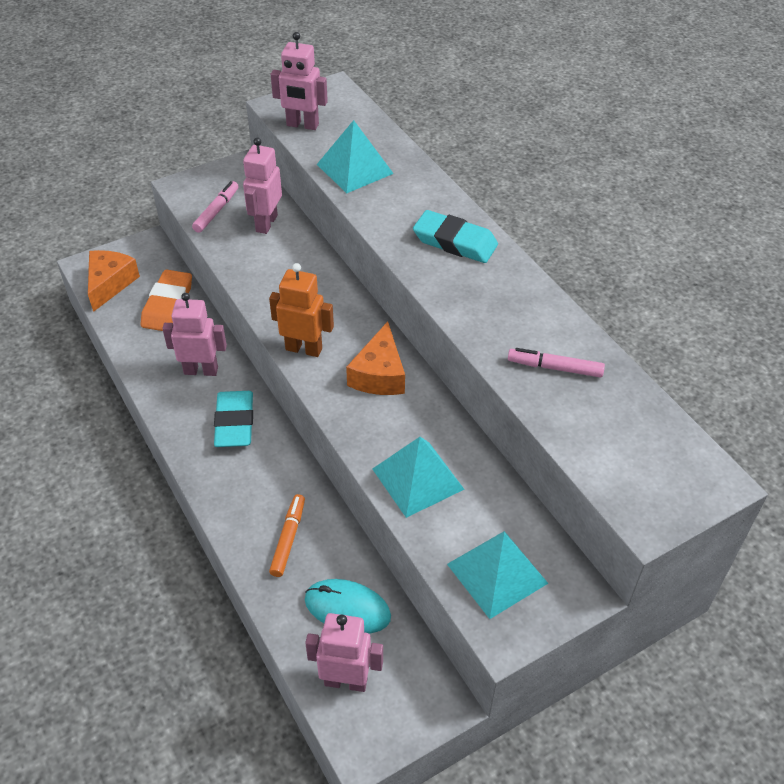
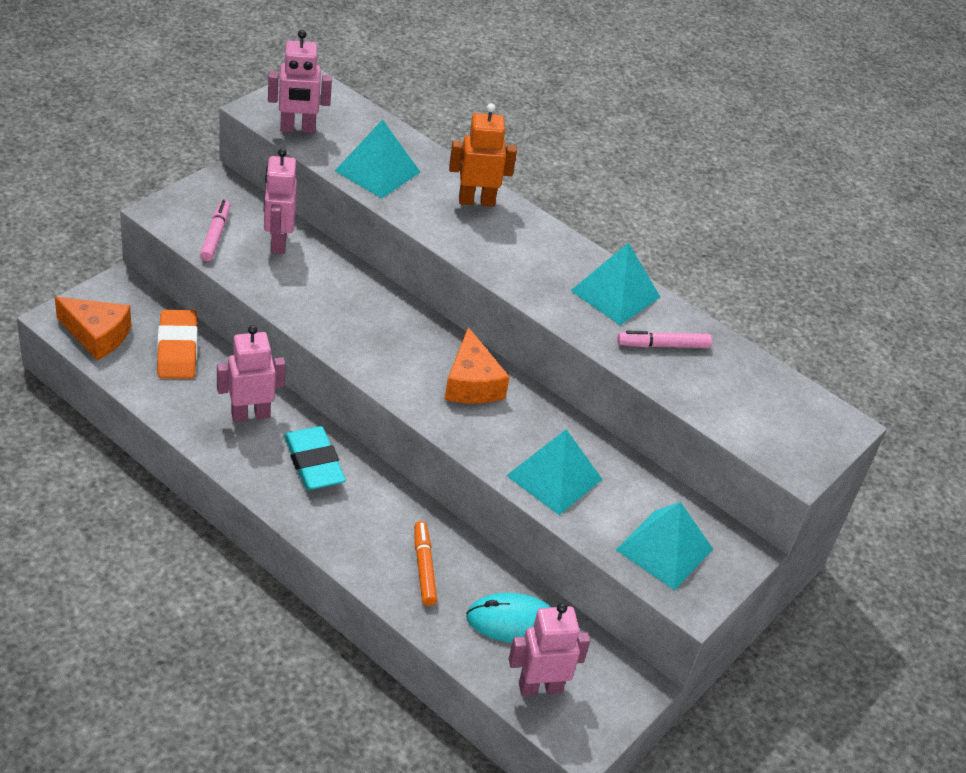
camera: 25 degrees left, 5 degrees down
(110, 284) = (97, 335): orange cheese -> orange cheese turned 120 degrees clockwise
(304, 349) = (382, 369): orange robot -> orange robot (476, 201)
(455, 242) = (515, 236): turquoise eraser -> none
(528, 309) = (615, 293): none -> turquoise pyramid

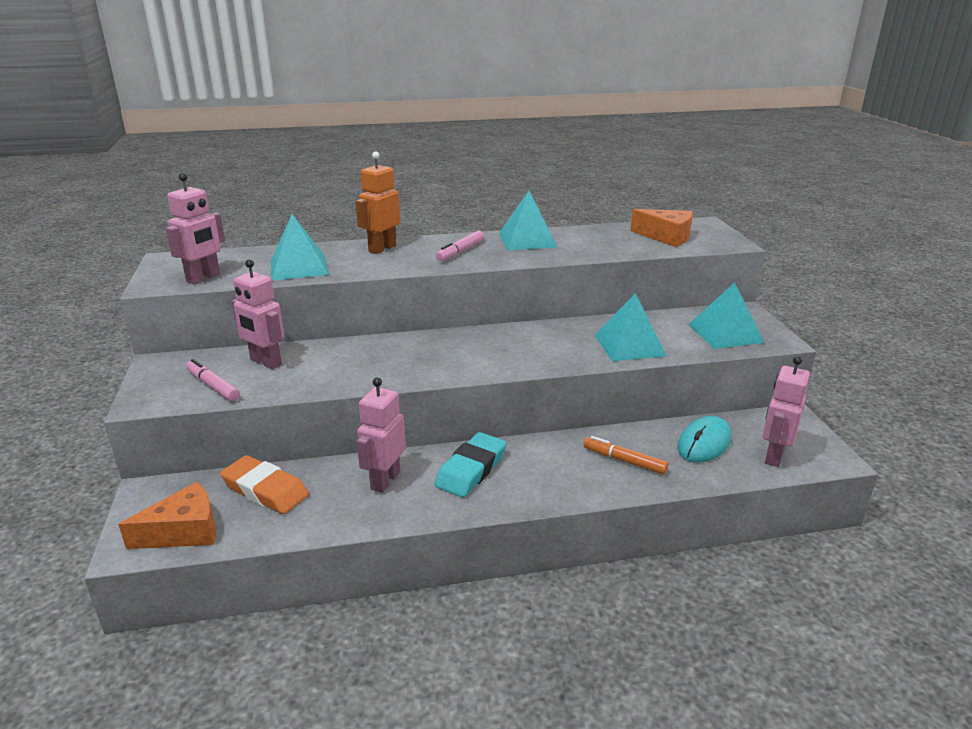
camera: 45 degrees left, 15 degrees down
(314, 463) = (471, 469): turquoise eraser -> turquoise eraser turned 75 degrees counterclockwise
(472, 383) = (510, 341): orange cheese -> orange cheese (666, 237)
(663, 345) = (590, 242): pink marker -> pink marker (460, 251)

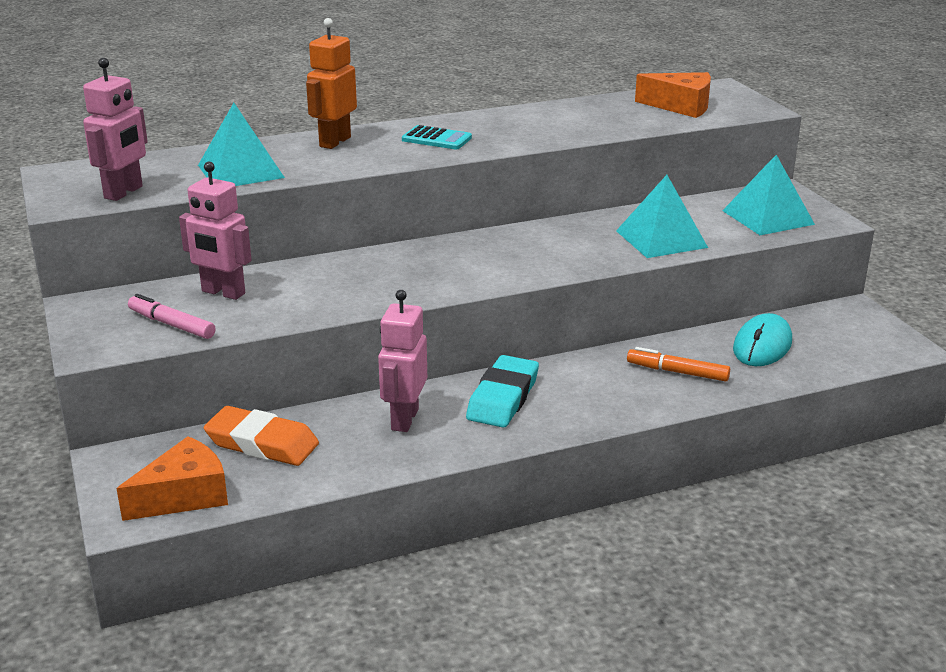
camera: 10 degrees left, 0 degrees up
(460, 251) = (436, 139): pink marker -> turquoise calculator
(527, 240) = (513, 120): turquoise pyramid -> none
(774, 456) = (842, 351): pink robot -> none

